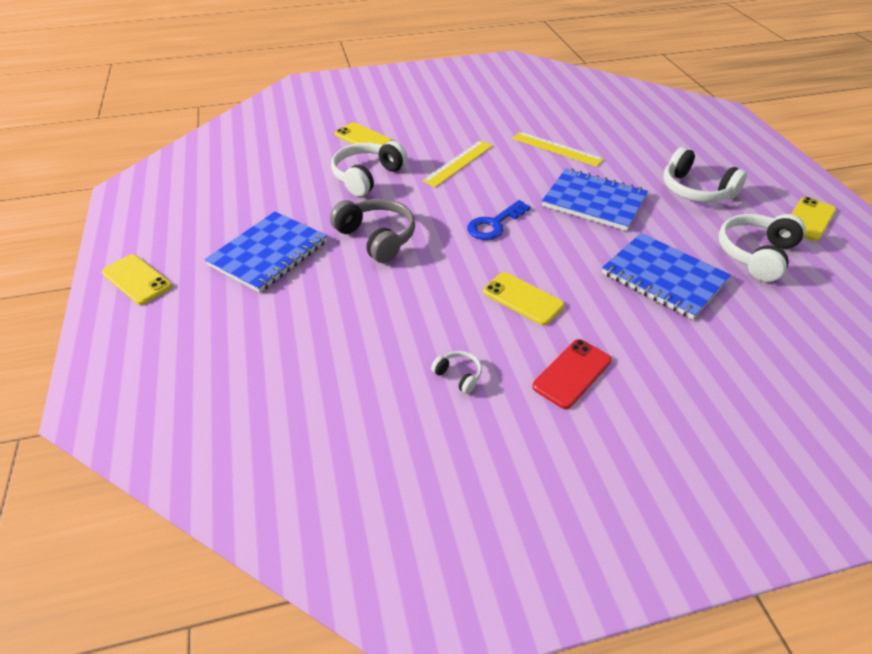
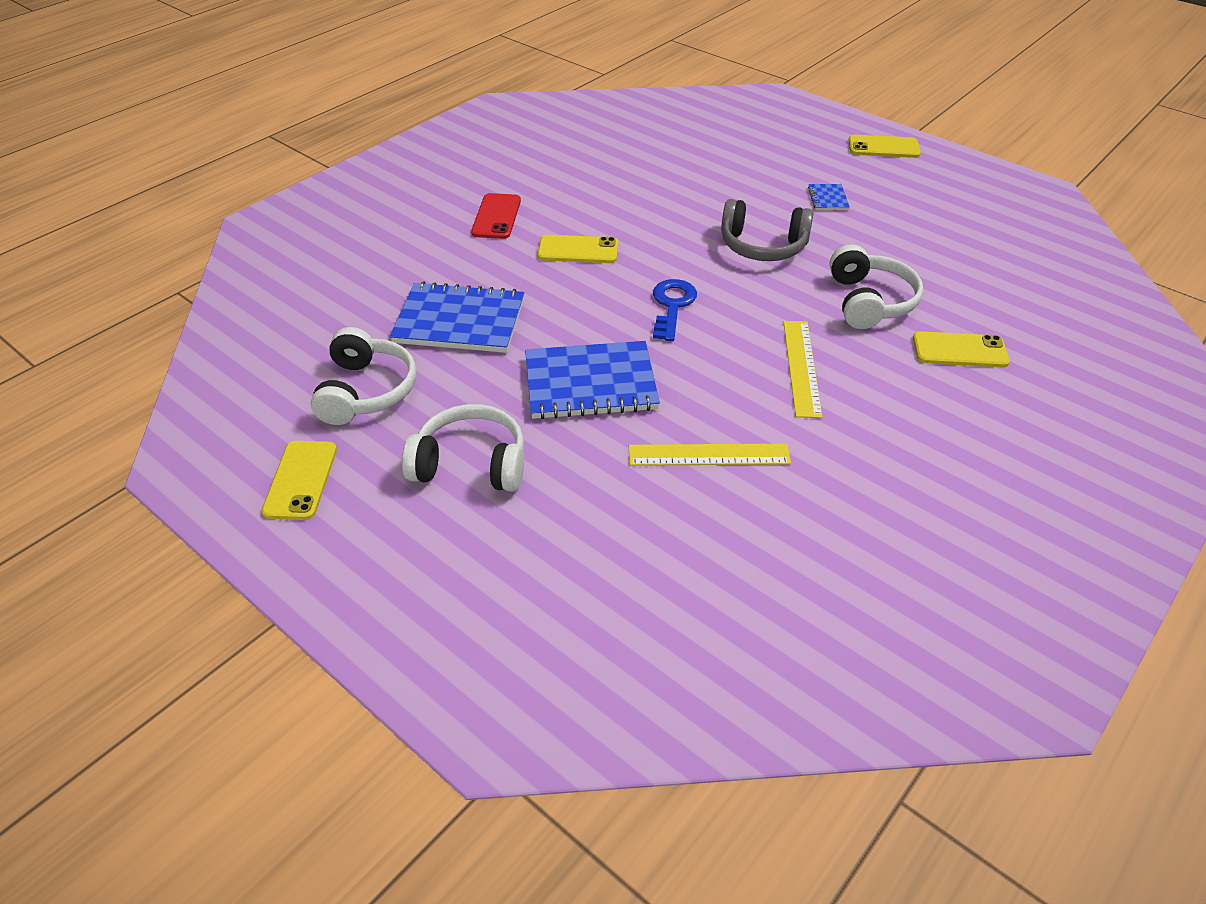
camera: 145 degrees right, 0 degrees up
(268, 253) = (828, 198): blue notebook -> blue notebook, size x0.44
(458, 375) = (577, 186): white headphones -> none

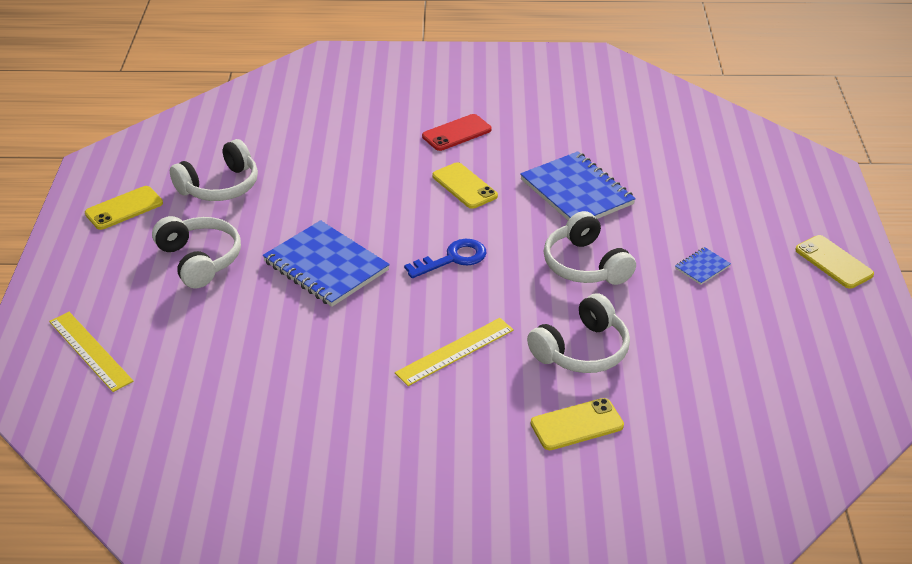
camera: 50 degrees right, 5 degrees down
(460, 321) = (325, 182): blue notebook -> blue notebook (576, 192)
(709, 454) = (311, 351): yellow ruler -> yellow ruler (90, 351)
(762, 246) = (585, 265): grey headphones -> white headphones
(960, 350) = (577, 425): yellow phone -> yellow phone turned 75 degrees counterclockwise

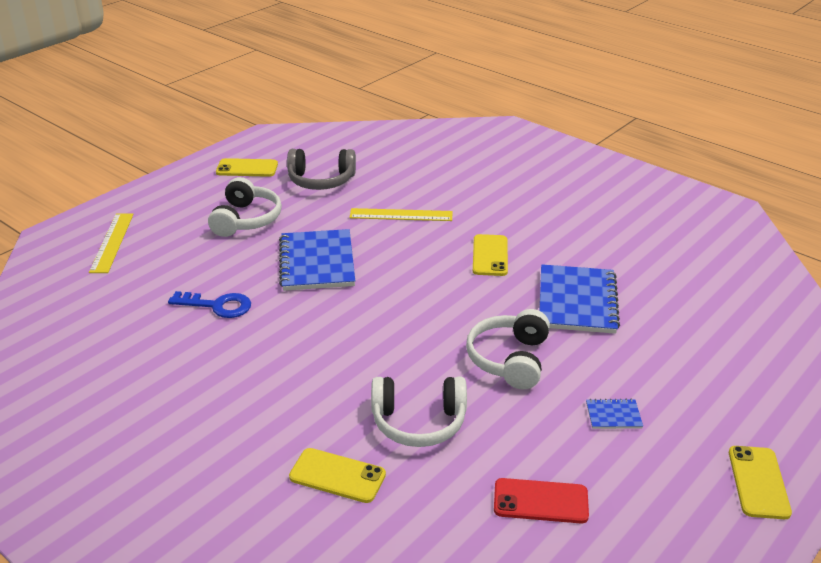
camera: 40 degrees right, 5 degrees down
(220, 186) = (321, 180): white headphones -> grey headphones
(453, 259) = (411, 302): blue key -> blue key (217, 306)
(455, 351) = (323, 367): yellow ruler -> yellow ruler (401, 215)
(456, 133) = (534, 216): red phone -> red phone (540, 501)

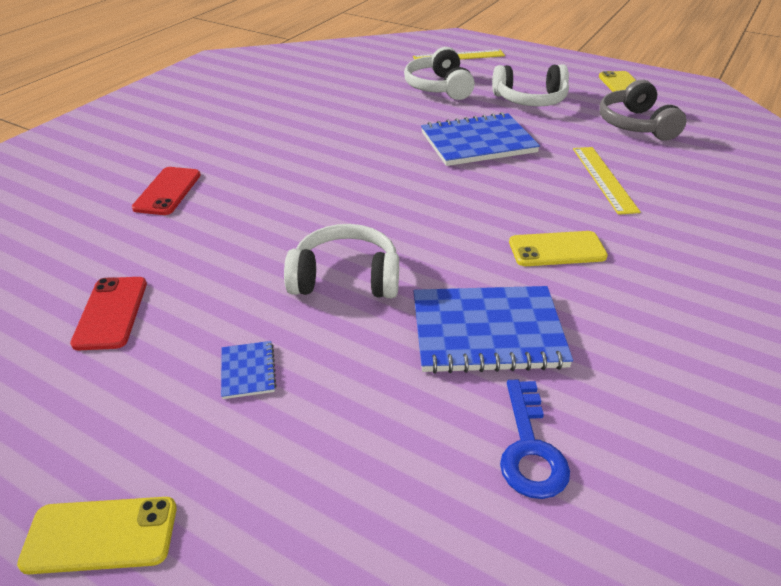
camera: 80 degrees right, 5 degrees up
(217, 306) = (388, 108): blue key -> blue key (530, 449)
(337, 476) = (167, 191): yellow phone -> red phone
(419, 422) = (236, 226): white headphones -> white headphones (439, 87)

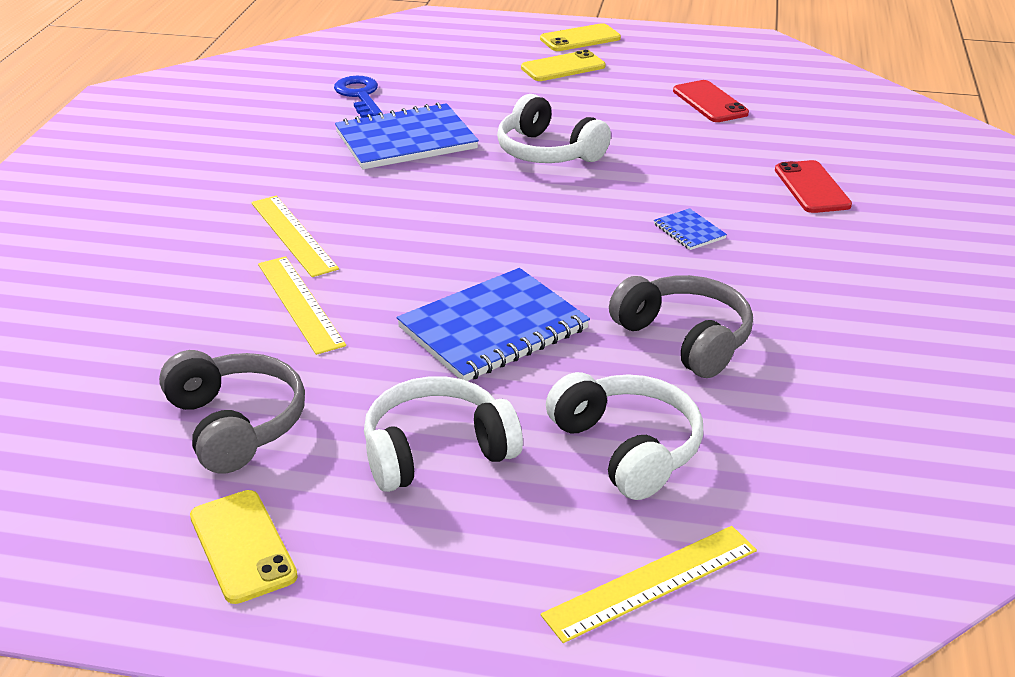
camera: 160 degrees right, 5 degrees down
(248, 371) = (570, 94): blue notebook -> blue notebook (689, 231)
(346, 278) = (547, 152): white headphones -> white headphones turned 60 degrees clockwise
(370, 119) = (685, 339): none -> grey headphones
(557, 249) = (355, 209): yellow phone -> yellow phone (563, 67)
(614, 234) = (293, 235): none -> yellow ruler

